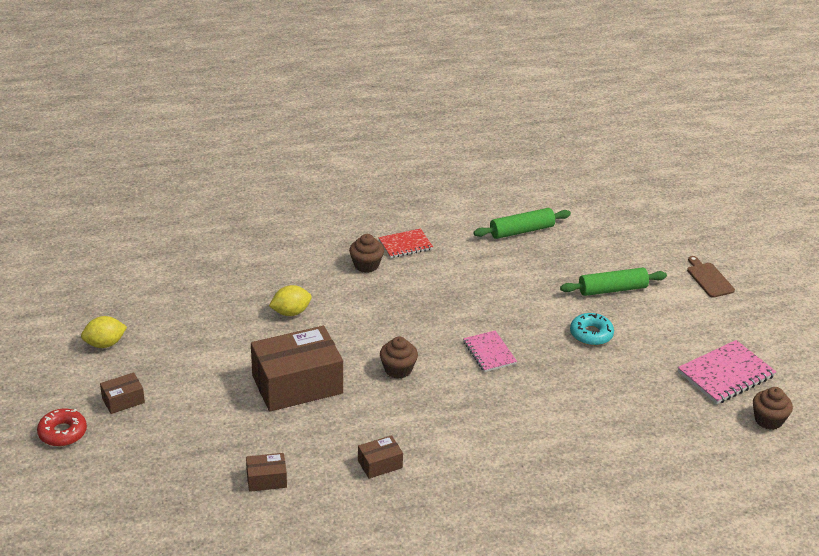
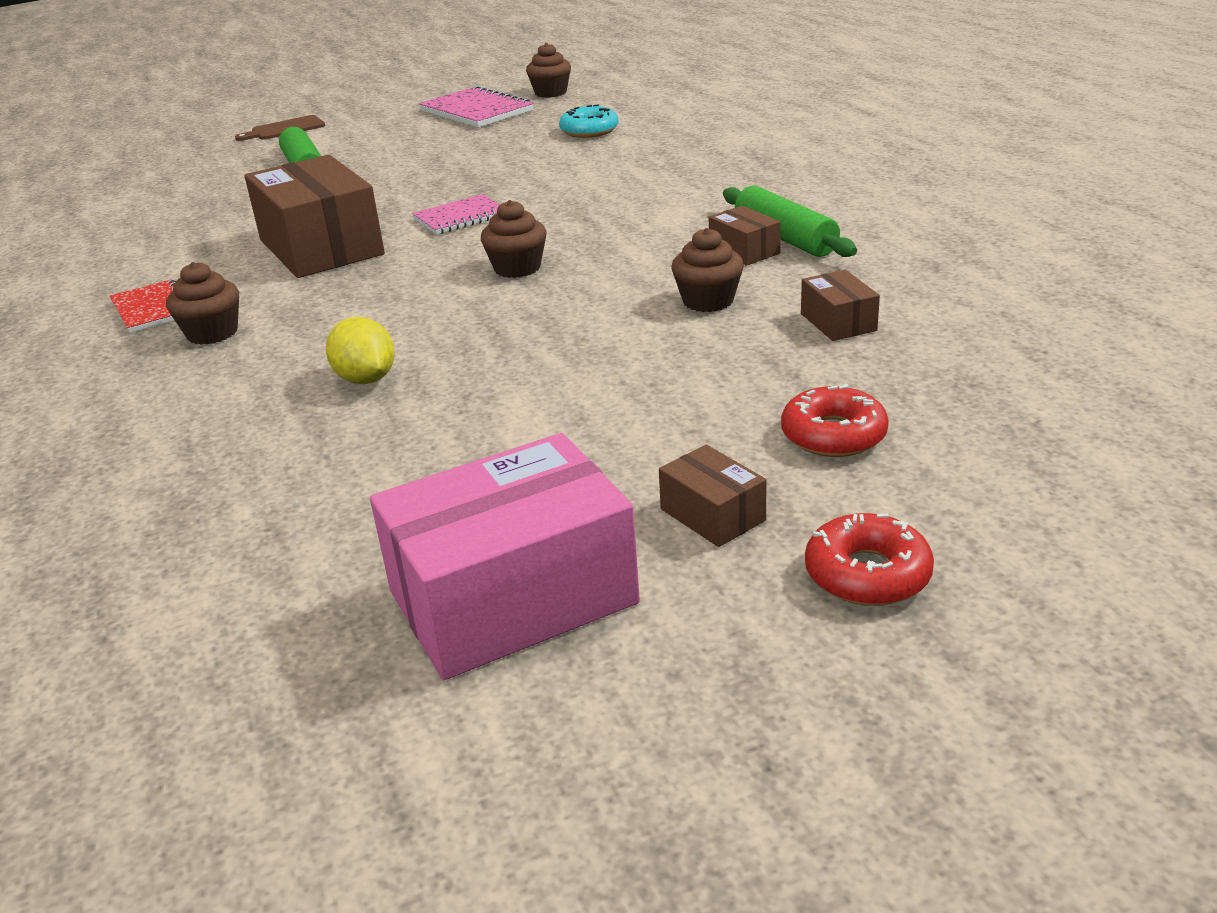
camera: 95 degrees left, 5 degrees down
(105, 344) = (512, 597): yellow lemon -> pink box
(159, 448) = (833, 435): none -> red donut
(297, 384) = (583, 338): brown box -> brown box (321, 247)
(317, 436) = (708, 301): none -> brown cupcake
(521, 231) = (138, 231): green rolling pin -> green rolling pin (785, 238)
(591, 334) = (408, 170): turquoise donut -> turquoise donut (589, 131)

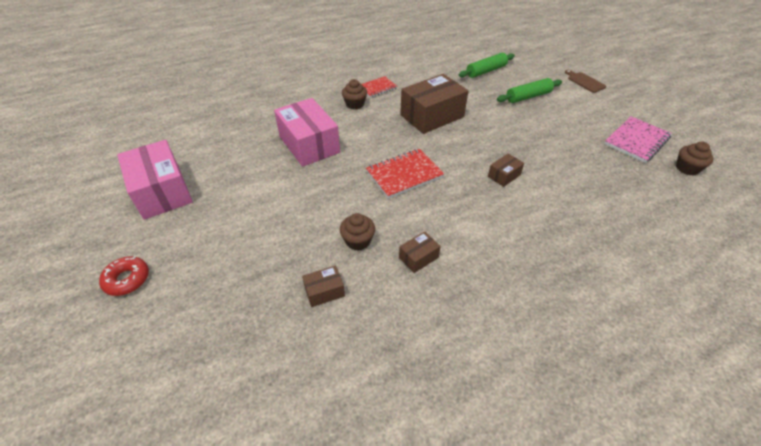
camera: 85 degrees right, 15 degrees up
(366, 379) = (309, 144): yellow lemon -> pink box
(460, 217) = (466, 151): pink notebook -> none
(517, 268) = (404, 174): brown cupcake -> red notebook
(589, 131) = (611, 189): turquoise donut -> none
(712, 514) = (182, 238): brown box -> brown box (504, 175)
(785, 238) = (436, 277): green rolling pin -> green rolling pin (486, 71)
(833, 435) = (220, 279): red donut -> none

